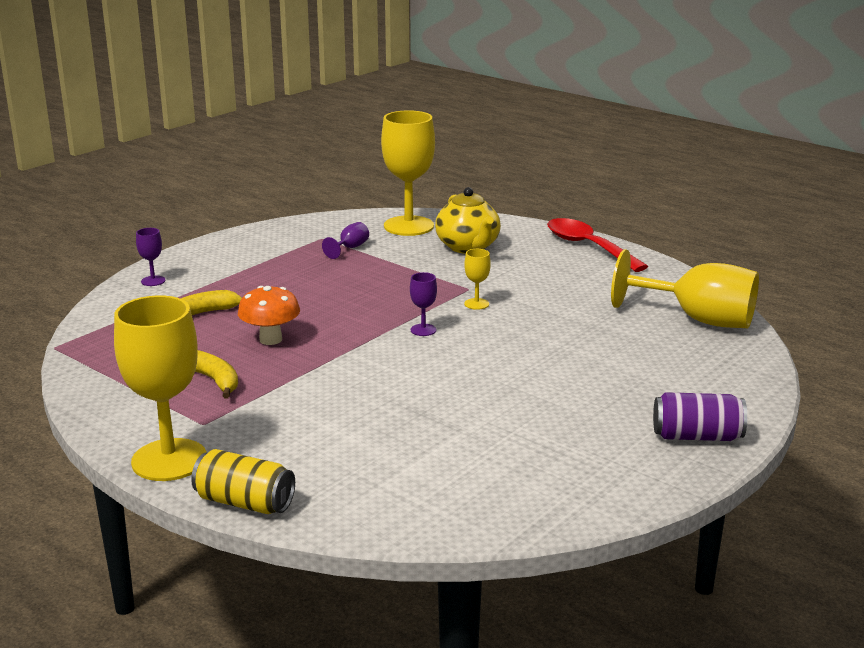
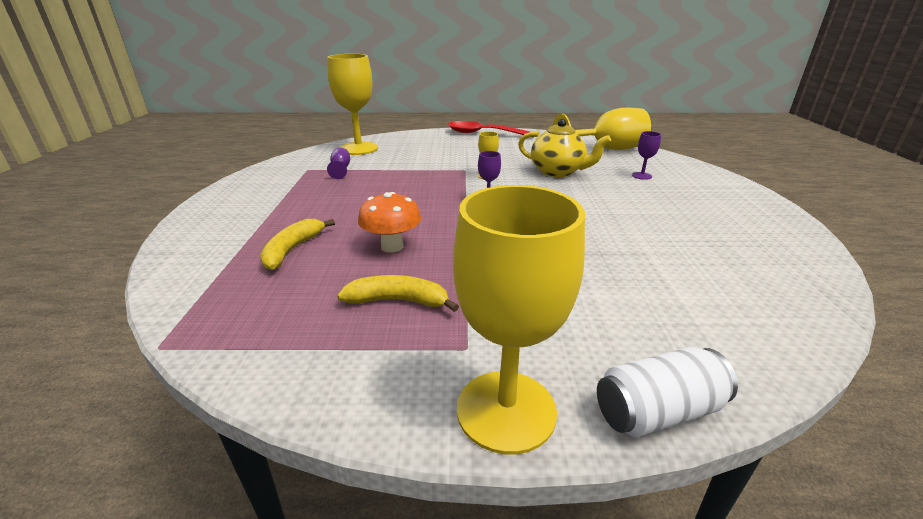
camera: 40 degrees left, 5 degrees up
(153, 281) = (197, 240): purple goblet -> purple goblet (642, 176)
(244, 502) = (657, 411): yellow can -> white can
(468, 247) = (419, 150): yellow teapot -> yellow teapot (558, 172)
(697, 436) = (744, 202): purple can -> none

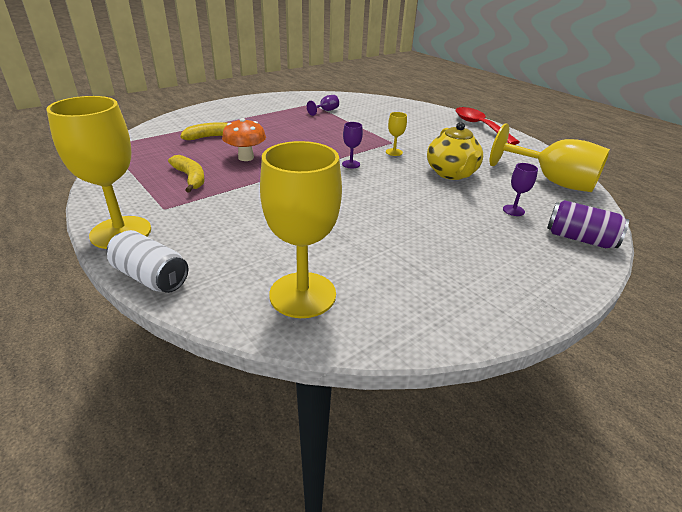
camera: 50 degrees right, 5 degrees up
(358, 148) = (367, 103): yellow goblet -> yellow goblet (302, 295)
(699, 174) = (580, 239): none -> purple can

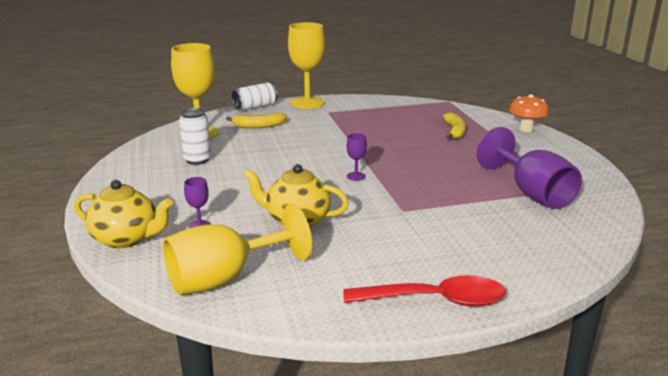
camera: 115 degrees right, 10 degrees down
(190, 178) = (369, 120): yellow banana -> yellow banana (259, 126)
(246, 158) = (398, 139): orange mushroom -> orange mushroom (526, 129)
(326, 111) = (531, 193): purple goblet -> purple goblet, size x2.35
(393, 260) = (197, 160): none -> white can
(394, 152) = (372, 204): yellow goblet -> none
(580, 239) = (126, 239): purple can -> yellow teapot

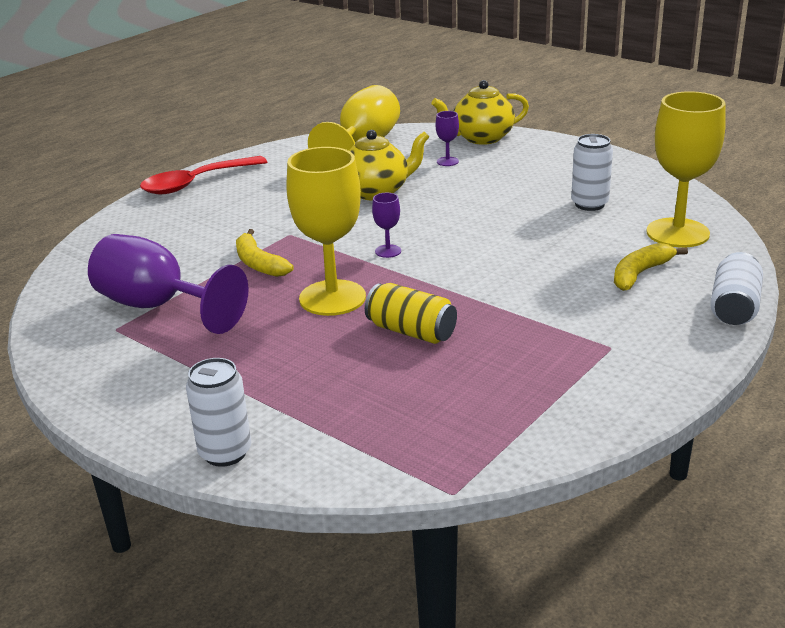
camera: 145 degrees right, 5 degrees up
(307, 103) = (687, 355): yellow goblet -> yellow goblet (332, 298)
(400, 139) = (411, 331): none -> yellow can
(454, 131) = (348, 388): yellow banana -> yellow banana (259, 263)
(526, 129) = (225, 453): orange mushroom -> white can

